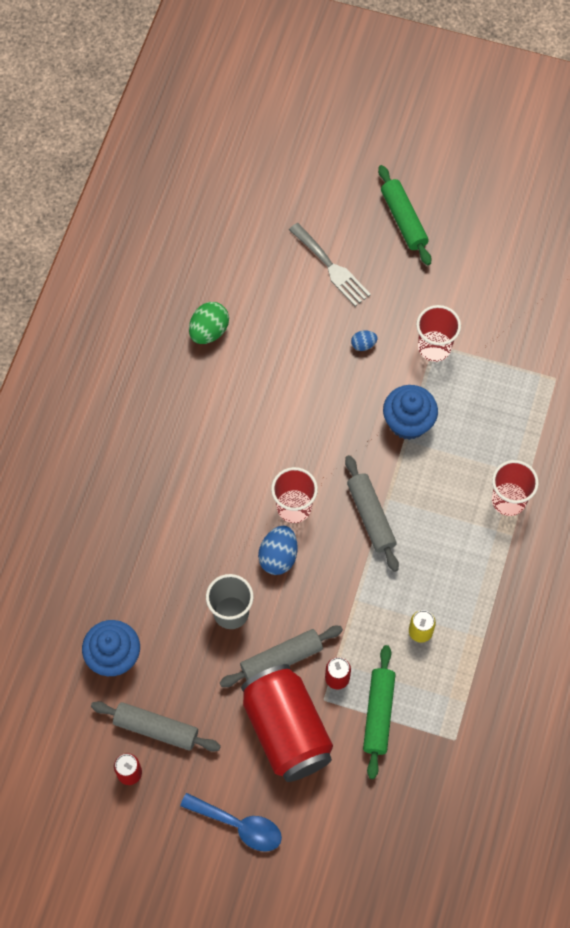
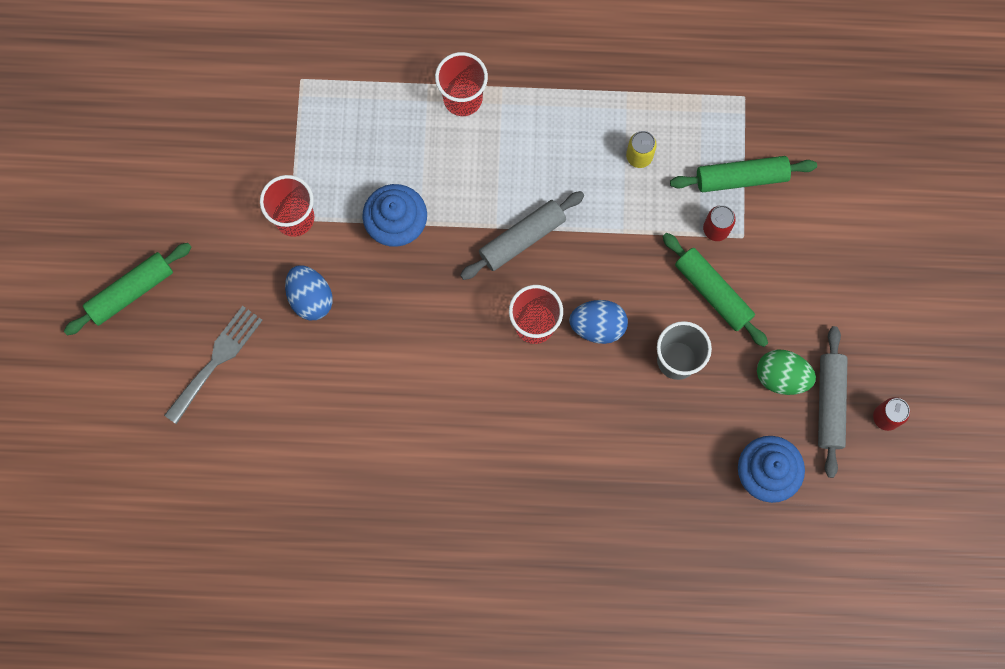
camera: 105 degrees left, 10 degrees up
(209, 331) = (337, 482): green egg -> green egg (781, 376)
(238, 825) = (902, 289): blue spoon -> none
(281, 659) = (713, 292): grey rolling pin -> green rolling pin
(286, 730) = (788, 266): red can -> none
(363, 344) = (310, 298): blue egg -> blue egg, size x1.80

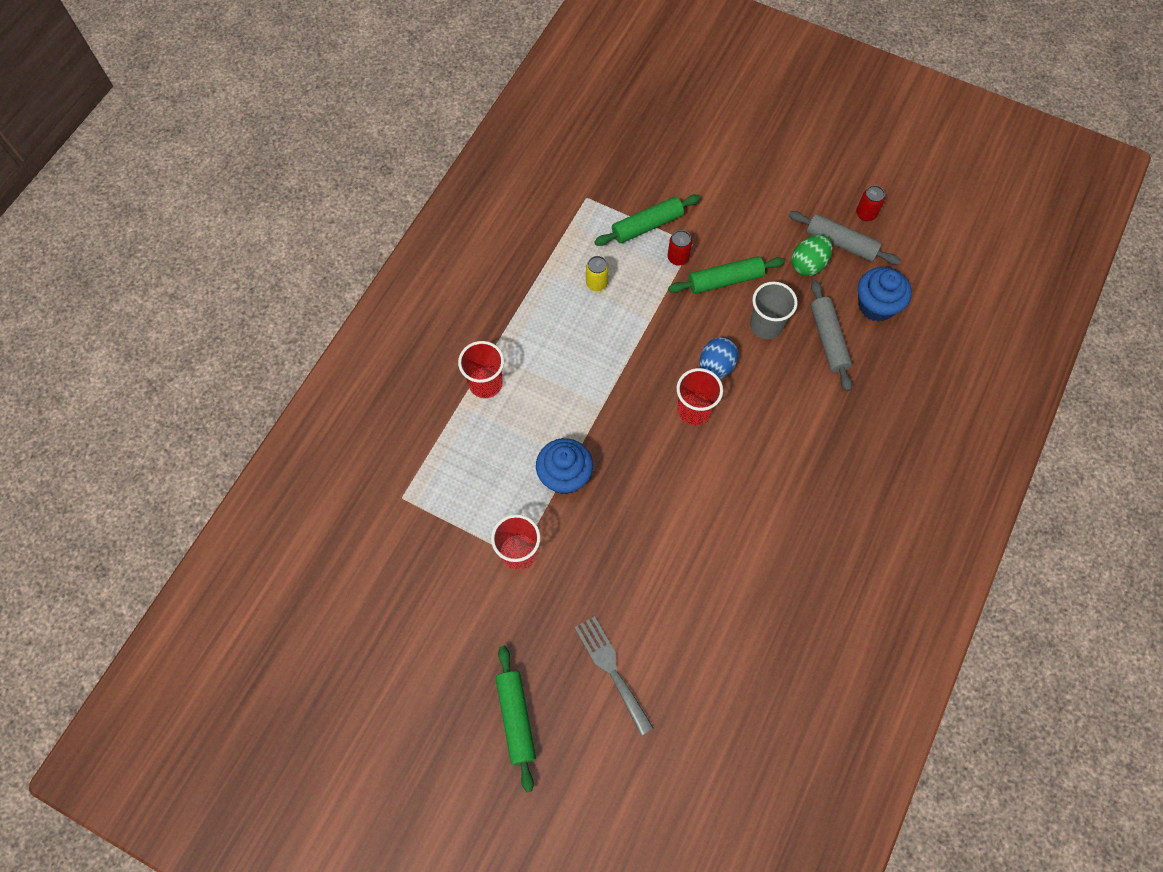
camera: 65 degrees left, 10 degrees down
(310, 298) = (593, 569): blue egg -> none
(522, 238) = (621, 390): grey rolling pin -> grey rolling pin (828, 339)
(741, 178) = (647, 225): green rolling pin -> green rolling pin turned 45 degrees clockwise

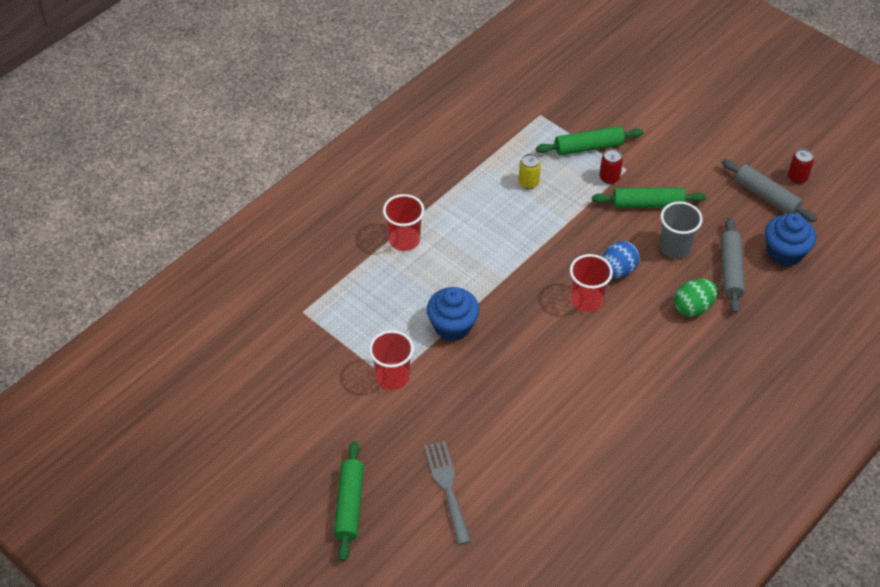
camera: 15 degrees right, 15 degrees down
(808, 264) = (730, 207): green egg -> green egg (693, 307)

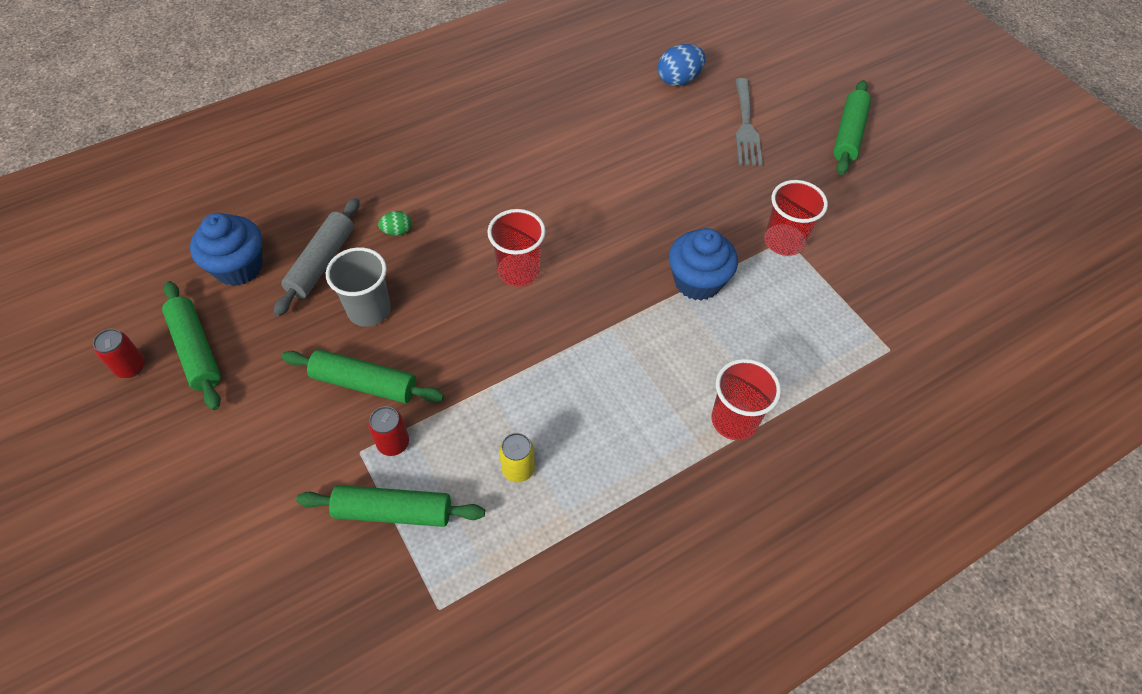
camera: 165 degrees left, 5 degrees up
(617, 270) = (460, 298): blue egg -> blue egg (678, 80)
(693, 307) = (397, 231): green egg -> green egg, size x0.56
(766, 196) = (196, 350): grey rolling pin -> green rolling pin

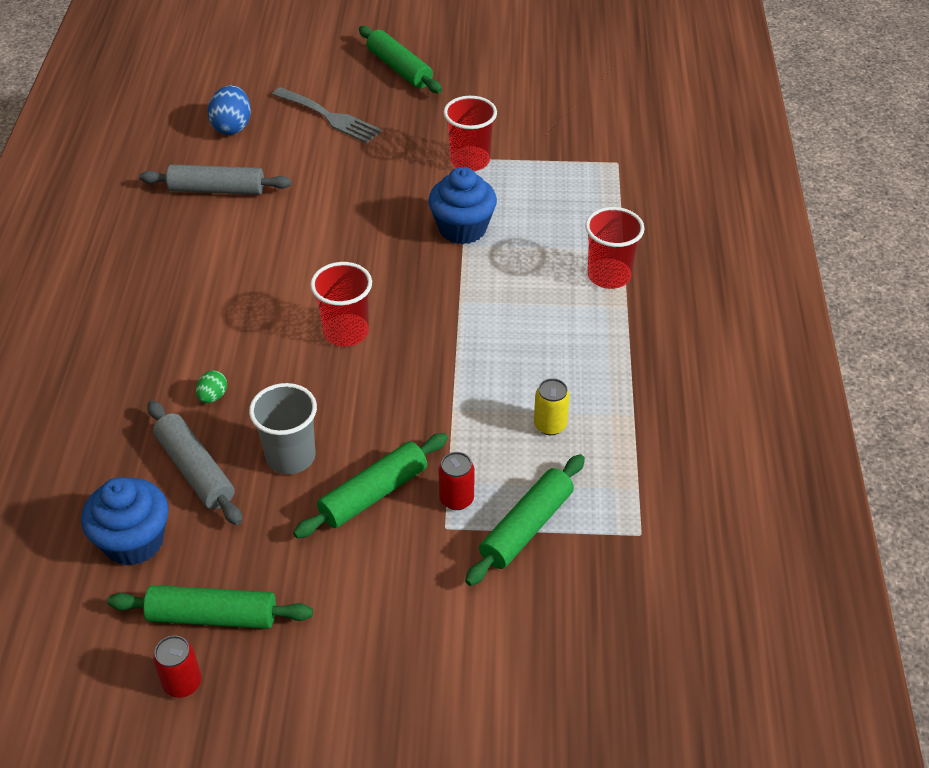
camera: 55 degrees left, 10 degrees down
(604, 111) = (217, 190): none -> grey rolling pin

